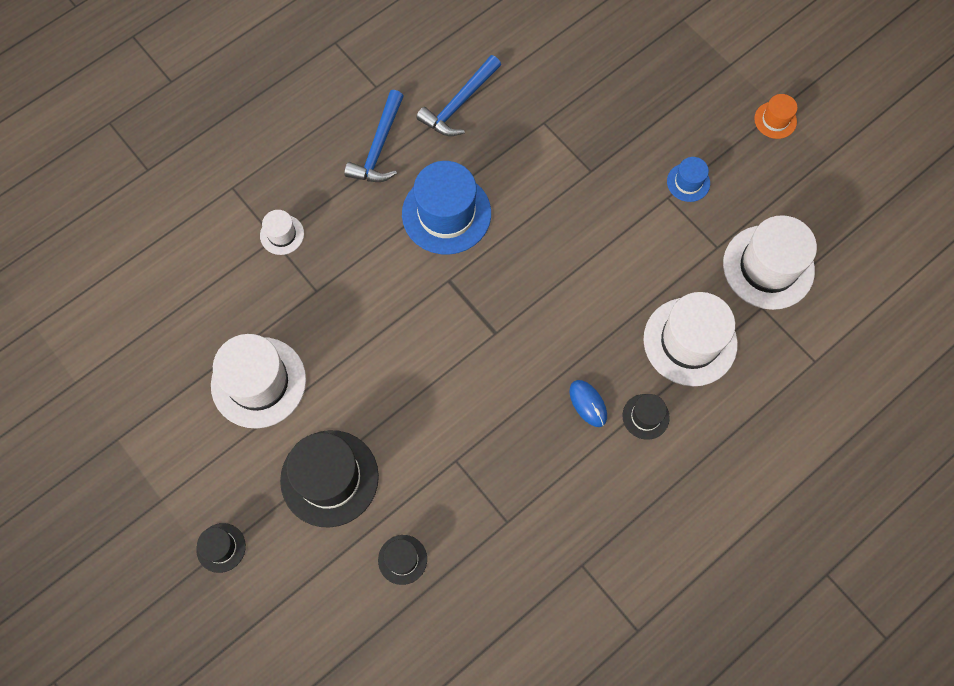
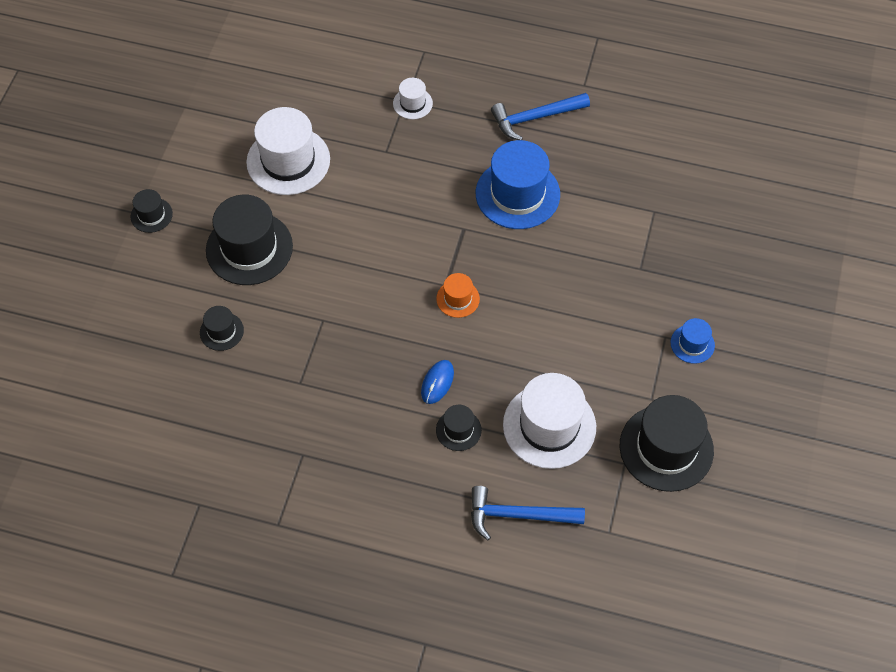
camera: 55 degrees right, 10 degrees down
(459, 104) = (618, 146): blue hammer -> blue hammer (518, 515)
(768, 267) = (666, 448): white hat -> black hat
(775, 120) = (811, 377): orange hat -> orange hat (458, 299)

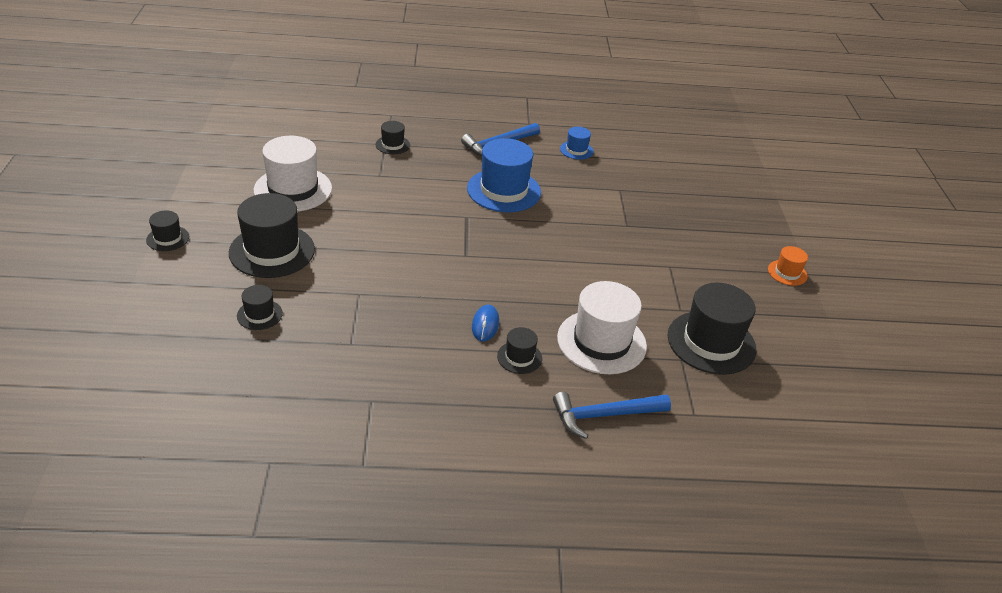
camera: 20 degrees left, 20 degrees down
(412, 103) = (392, 145): white hat -> black hat
(458, 299) = (480, 263): orange hat -> orange hat (787, 273)
(692, 344) = (694, 268): blue hat -> blue hat (576, 150)

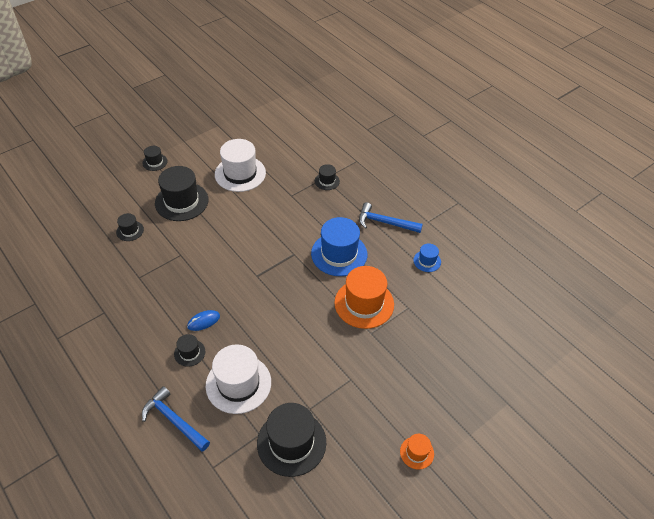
camera: 55 degrees right, 10 degrees up
(586, 210) = (364, 303): none -> orange hat

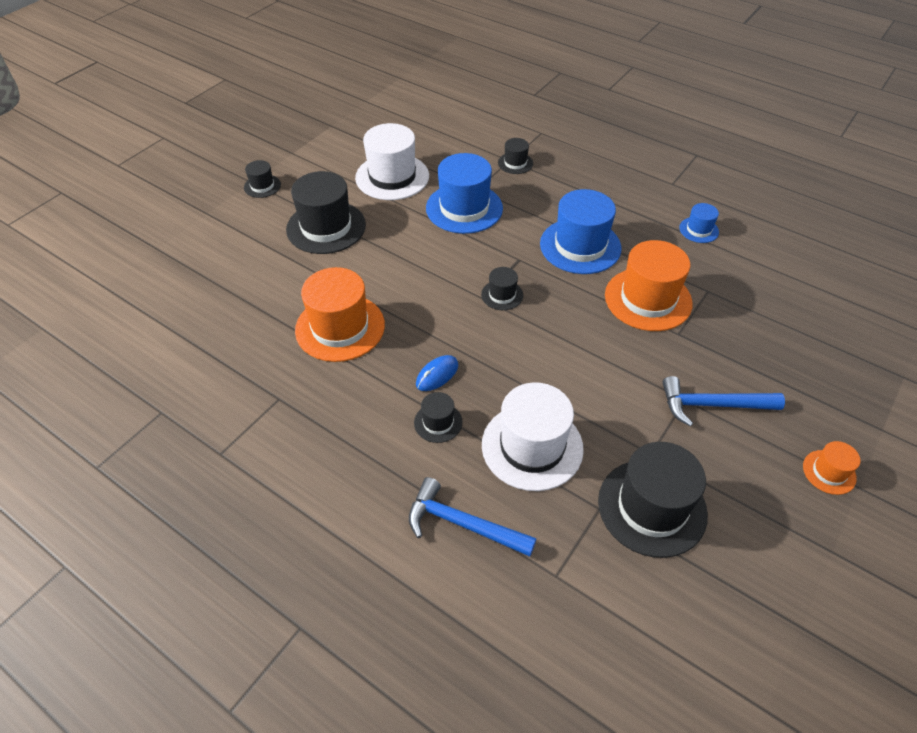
camera: 15 degrees left, 0 degrees up
(130, 231) = (267, 280): black hat -> black hat (502, 295)
(159, 274) = (340, 327): none -> orange hat
(276, 208) = (464, 208): none -> blue hat
(385, 223) = (619, 196): blue hammer -> blue hammer (712, 405)

